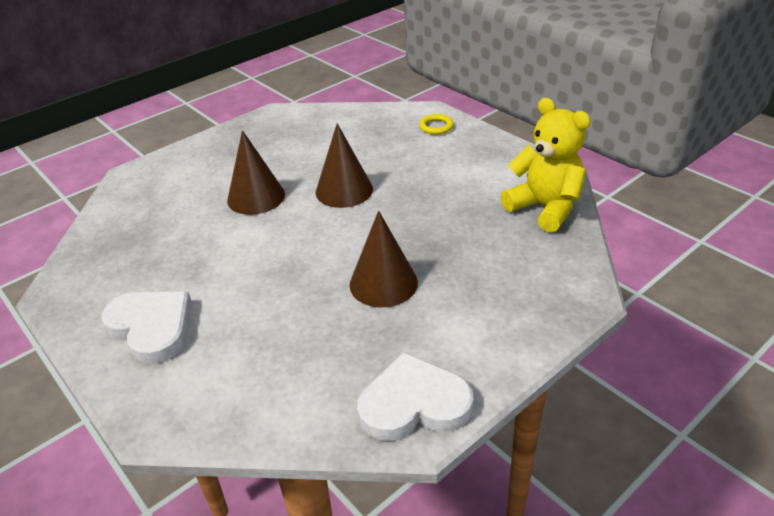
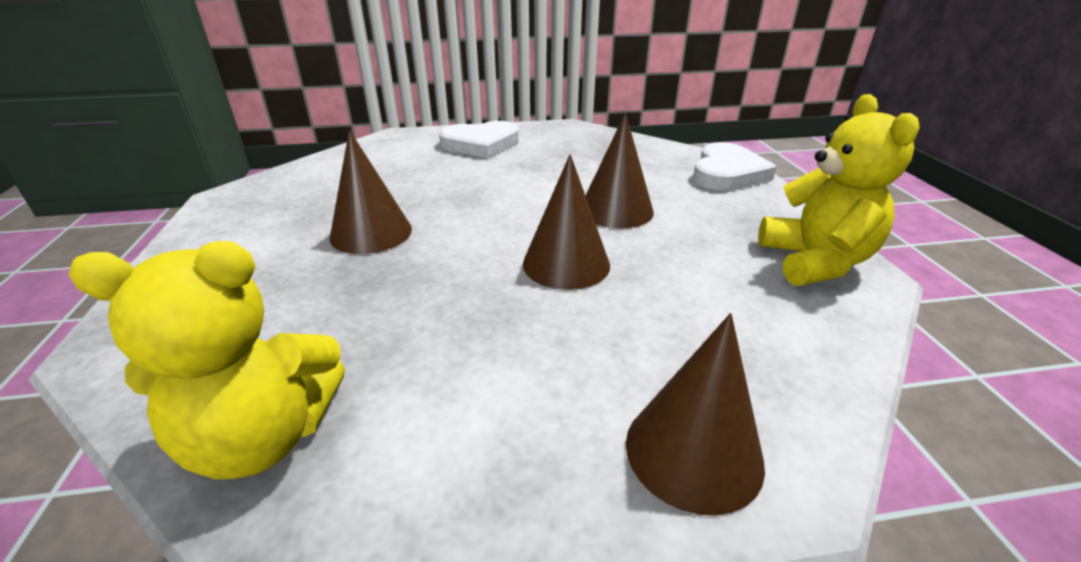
camera: 120 degrees right, 5 degrees down
(272, 126) = (815, 262): none -> yellow teddy bear
(414, 404) = (240, 202): white heart -> white heart (727, 173)
(436, 127) = (693, 452): yellow ring -> brown cone

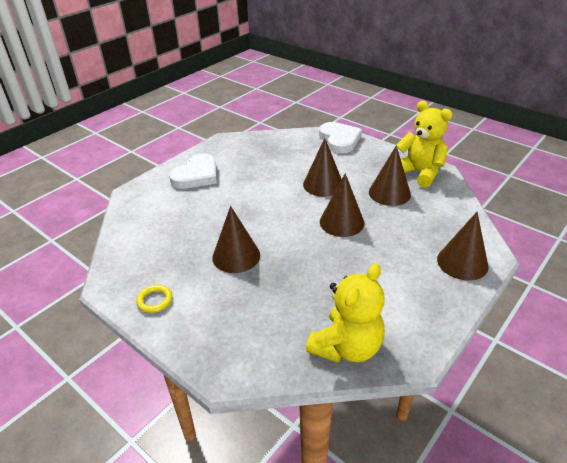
camera: 40 degrees left, 5 degrees up
(222, 231) = (155, 300): none -> yellow ring
(709, 264) = (389, 193): none -> brown cone

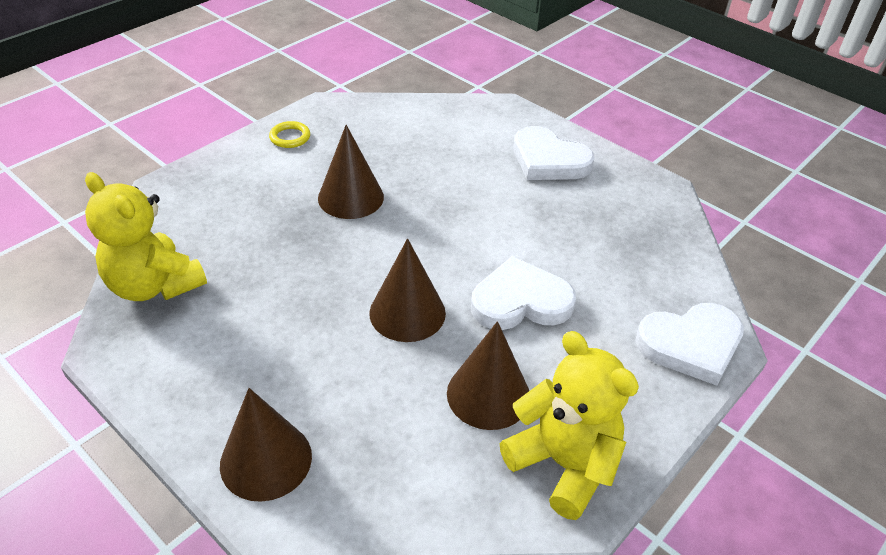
camera: 90 degrees right, 5 degrees up
(323, 184) = (520, 301): brown cone -> white heart
(419, 173) = (563, 464): yellow teddy bear -> yellow teddy bear turned 90 degrees counterclockwise

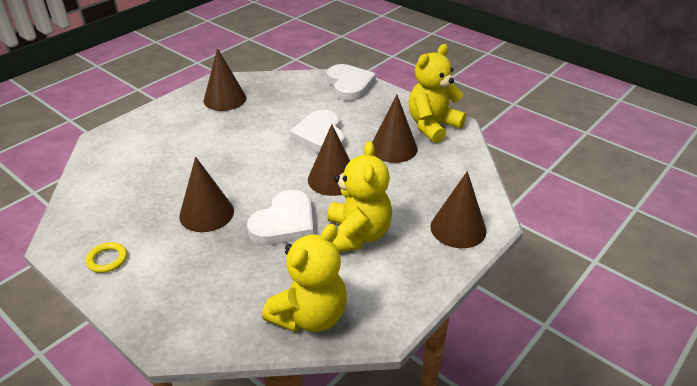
camera: 90 degrees left, 5 degrees down
(279, 334) = (357, 235): none -> yellow teddy bear
(548, 160) = (178, 121): white heart -> white heart (284, 223)
(612, 197) = (225, 99): none -> brown cone

